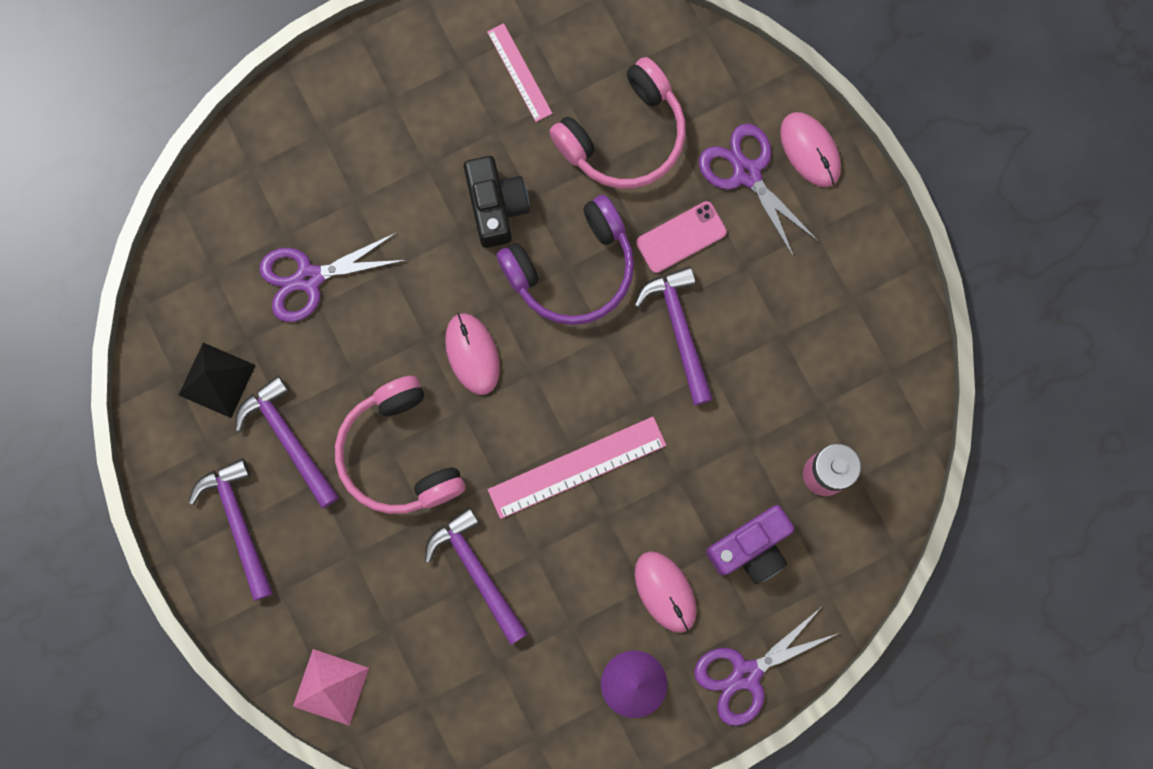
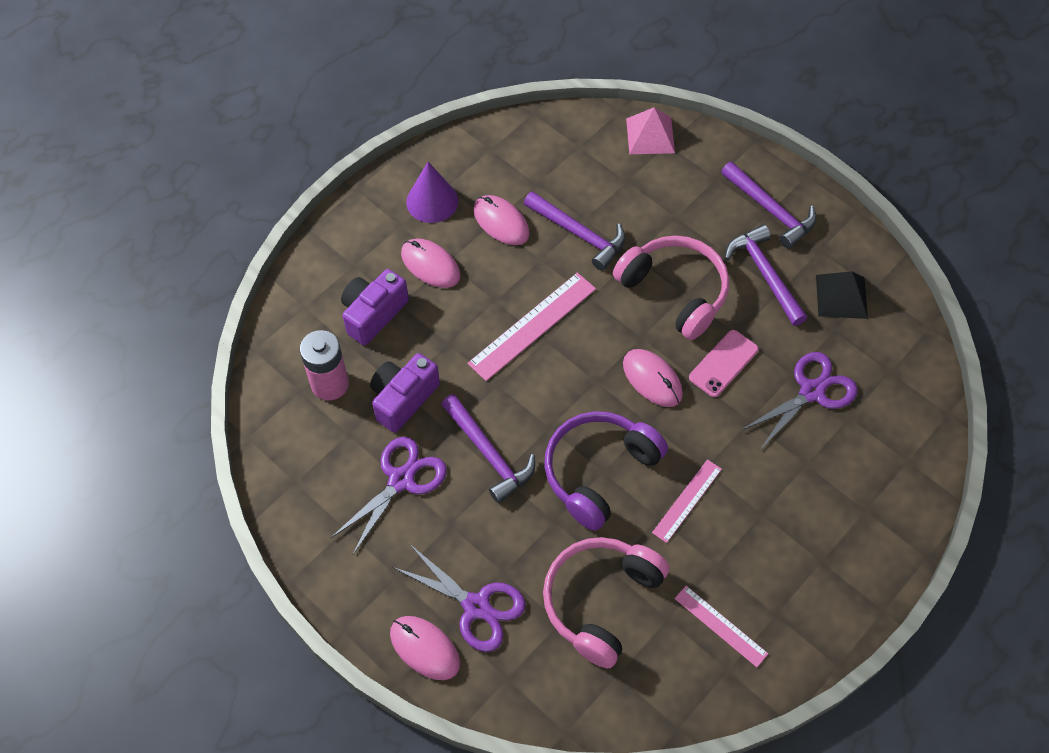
camera: 160 degrees right, 20 degrees down
(288, 439) = (764, 274): purple hammer -> purple hammer turned 150 degrees counterclockwise
(496, 206) = (687, 500): black camera -> pink ruler
(562, 622) = (501, 222): none -> pink mouse
(681, 237) = (515, 529): pink phone -> pink phone (723, 363)
(746, 674) = (349, 232): purple scissors -> purple scissors (401, 480)
(749, 427) = (403, 399): none -> purple camera

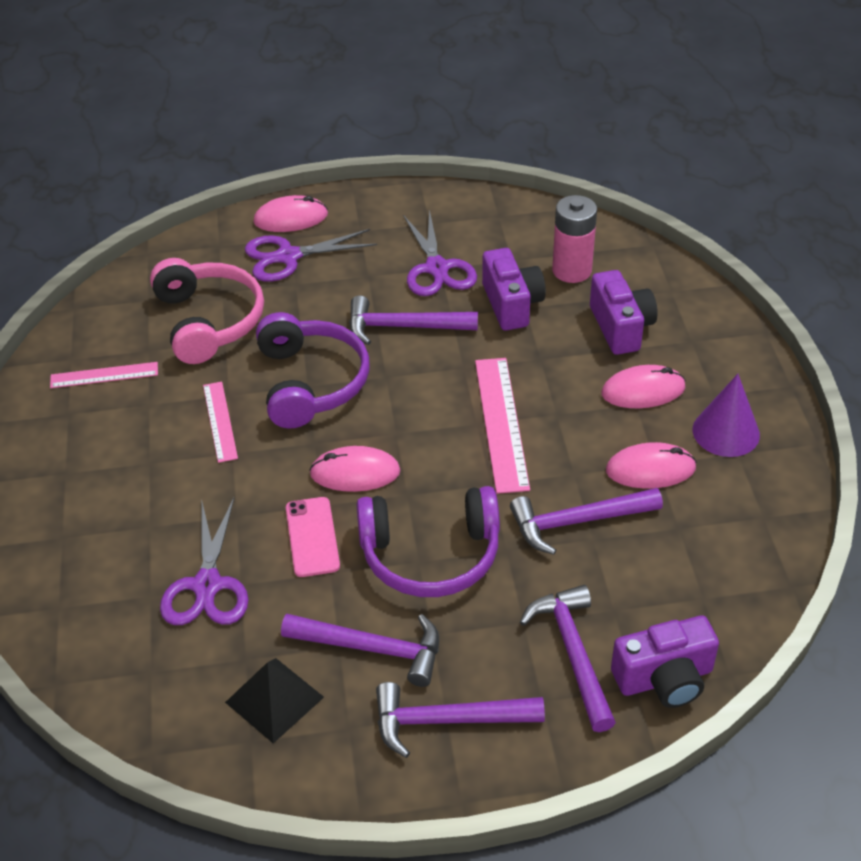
camera: 130 degrees right, 15 degrees down
(650, 135) = (664, 678): pink pyramid -> purple camera
(674, 182) = (573, 653): none -> purple hammer
(675, 291) = (430, 554): pink headphones -> purple headphones

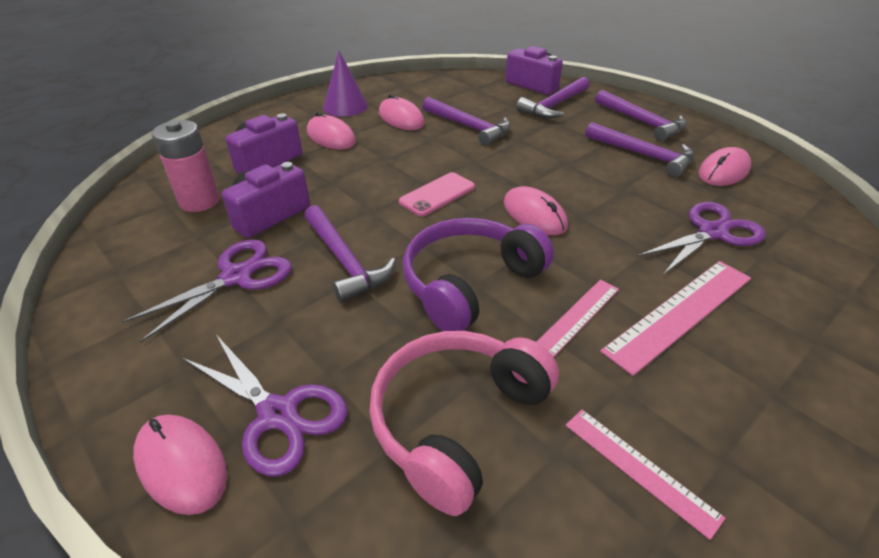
camera: 125 degrees left, 5 degrees down
(274, 699) = (723, 171): black pyramid -> pink mouse
(312, 537) = (610, 208): pink phone -> pink phone (437, 194)
(372, 648) = (643, 155): purple hammer -> purple hammer turned 150 degrees clockwise
(430, 554) = (557, 161): purple headphones -> none
(501, 423) = (415, 174): pink ruler -> pink ruler (680, 313)

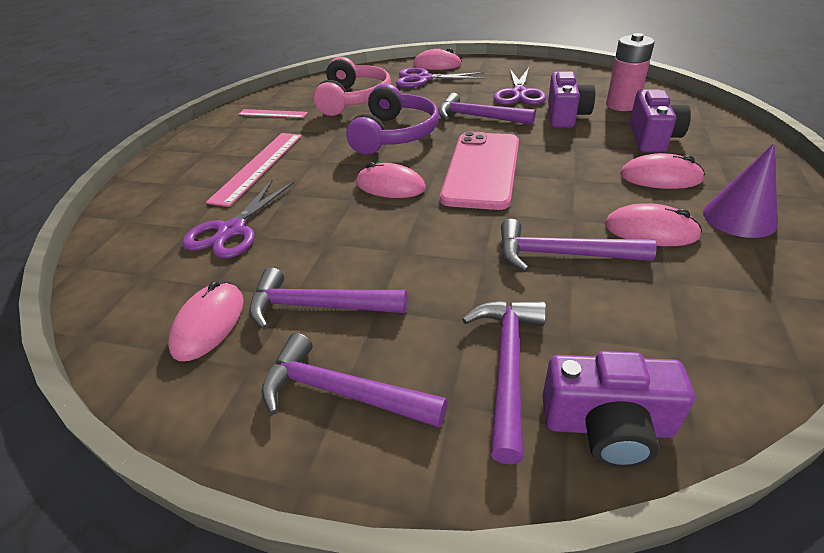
camera: 150 degrees right, 0 degrees up
(437, 194) = (482, 170): pink phone -> pink phone, size x1.86
(578, 316) = (320, 144): pink ruler -> none

